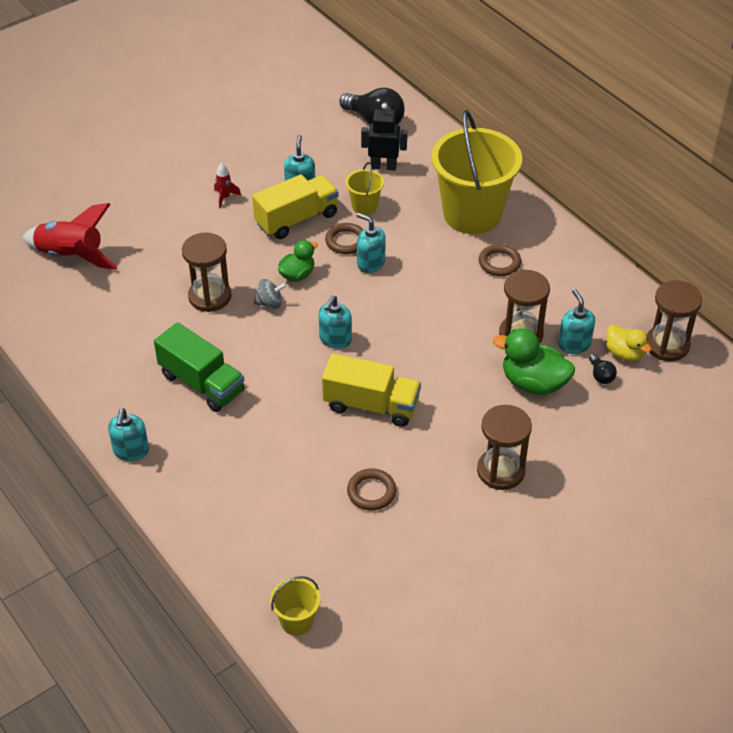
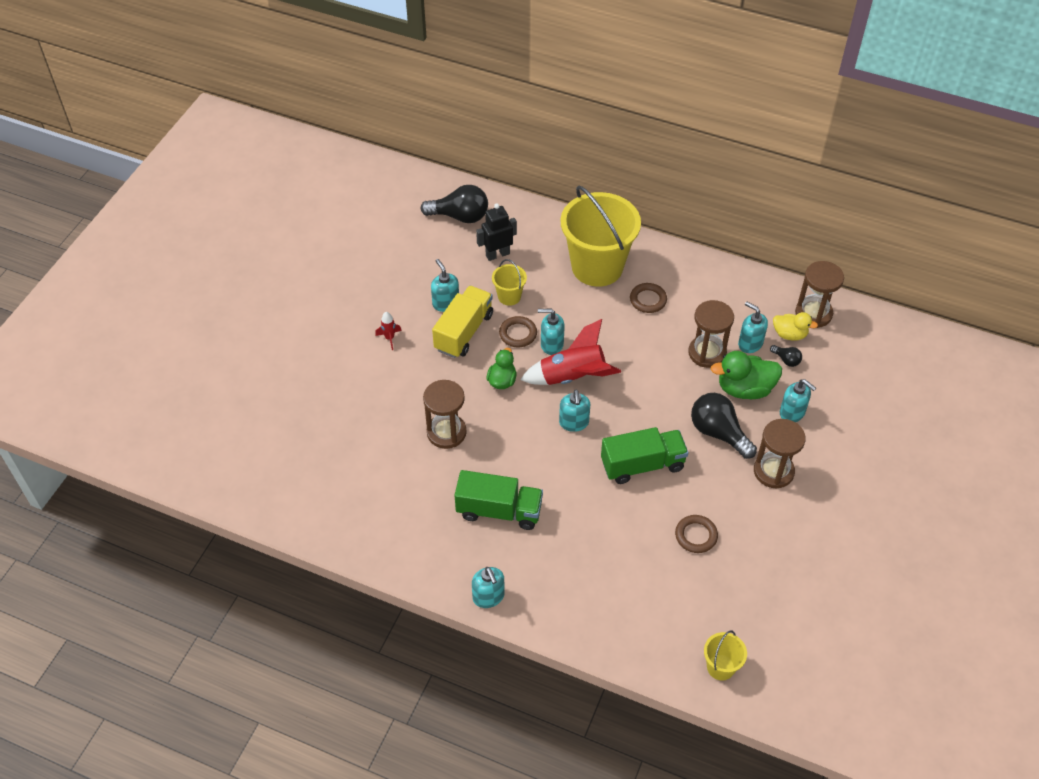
camera: 30 degrees left, 5 degrees up
(72, 256) = (301, 451): red rocket -> red rocket (573, 377)
(270, 303) = (499, 416): grey spinning top -> none
(371, 405) = (642, 465): yellow truck -> green truck
(472, 411) = (718, 433): none -> black light bulb
(566, 426) = (792, 413): none -> turquoise soap dispenser

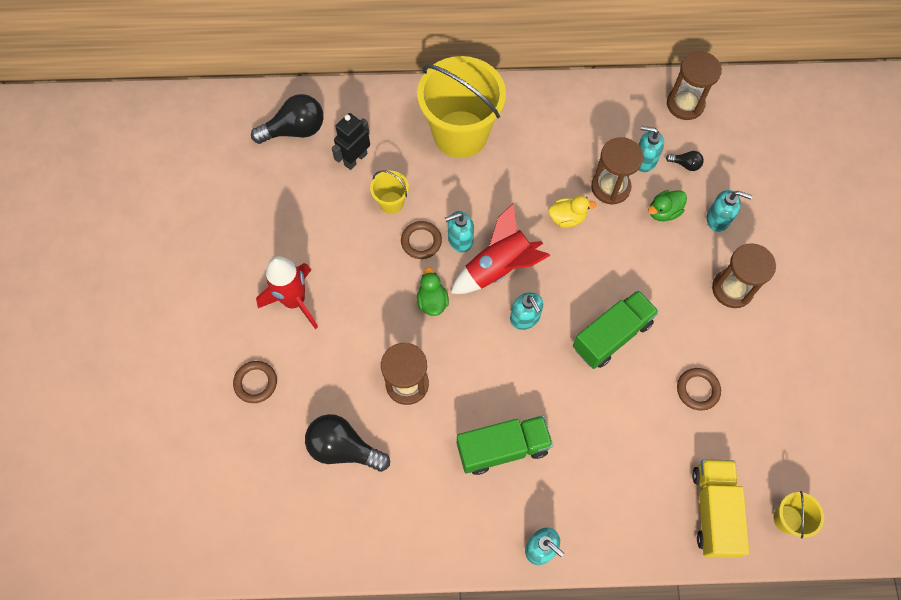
camera: 25 degrees left, 15 degrees up
(389, 338) = (294, 301): red rocket -> red rocket, size x2.22
(445, 303) = (331, 236): turquoise soap dispenser -> none
(464, 332) = (366, 262): yellow truck -> yellow truck (713, 511)
(648, 300) = (527, 151): brown ring -> brown ring (256, 383)
(718, 433) = (663, 270): black light bulb -> black light bulb (343, 448)
(744, 389) = (663, 212): green duck -> green duck, size x0.62
(789, 334) = (675, 135): yellow duck -> yellow duck (567, 218)

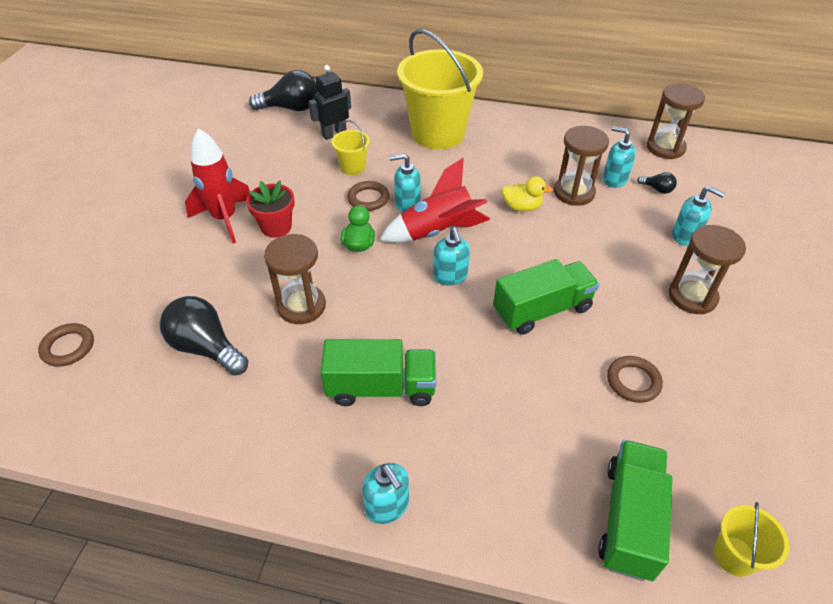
camera: 15 degrees right, 20 degrees down
(256, 383) = (150, 273): brown ring -> brown ring (68, 347)
(347, 299) = (276, 227): none -> red flower pot
(663, 212) = (626, 220): green duck -> none
(713, 511) = (629, 519): yellow truck -> green truck

